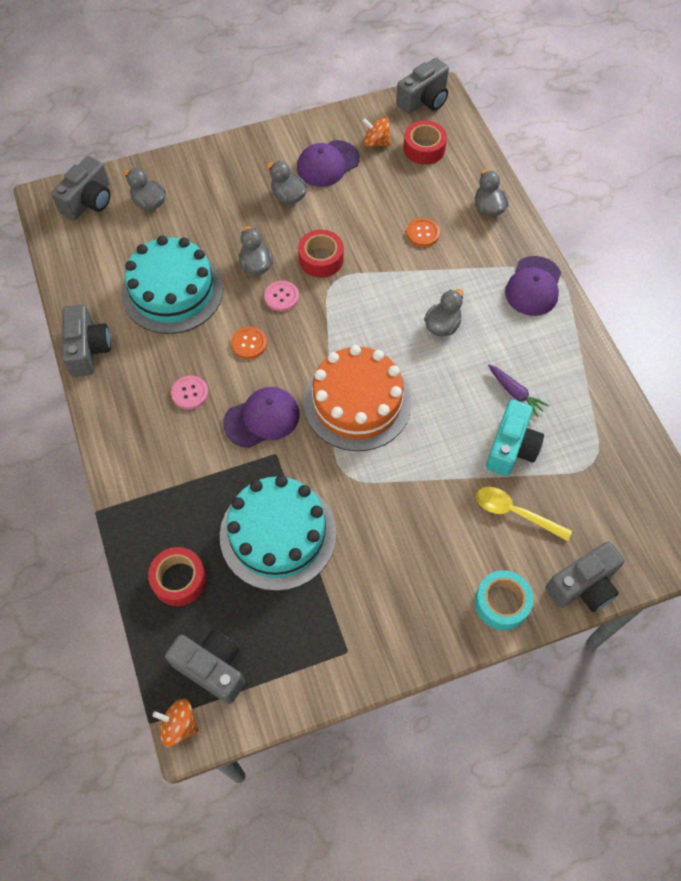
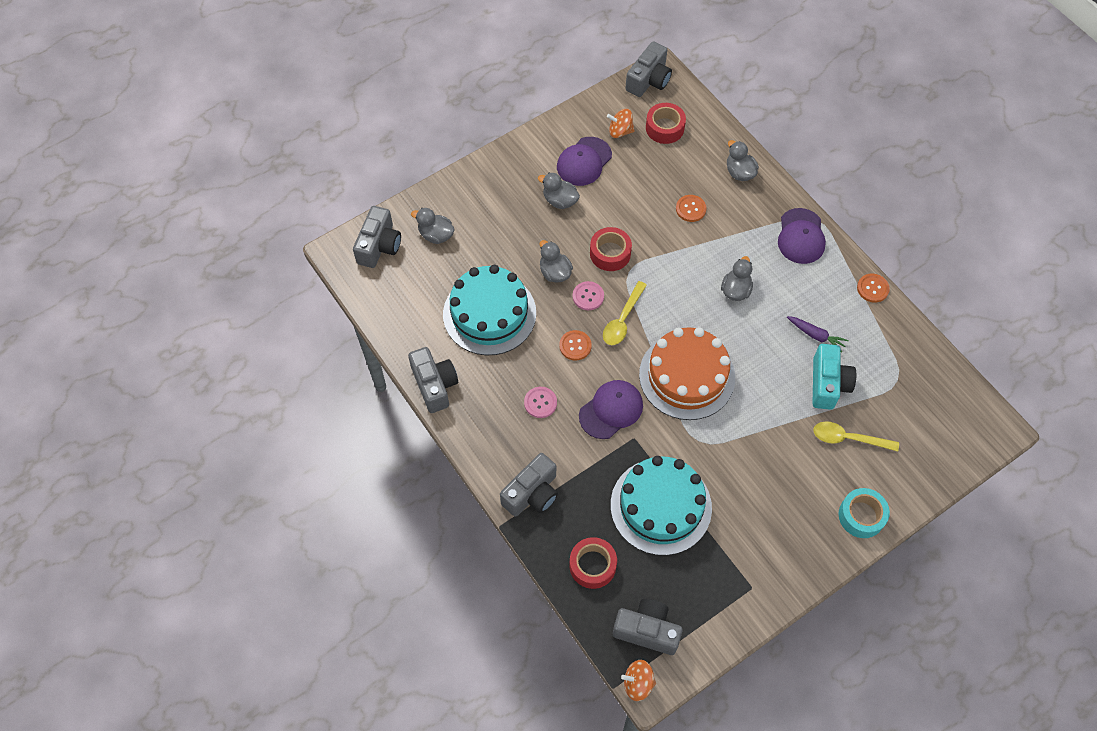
camera: 15 degrees left, 0 degrees up
(309, 328) = (622, 320): none -> yellow spoon
(583, 585) = (921, 485): grey camera -> grey camera (532, 493)
(596, 358) = (872, 288): none -> orange button

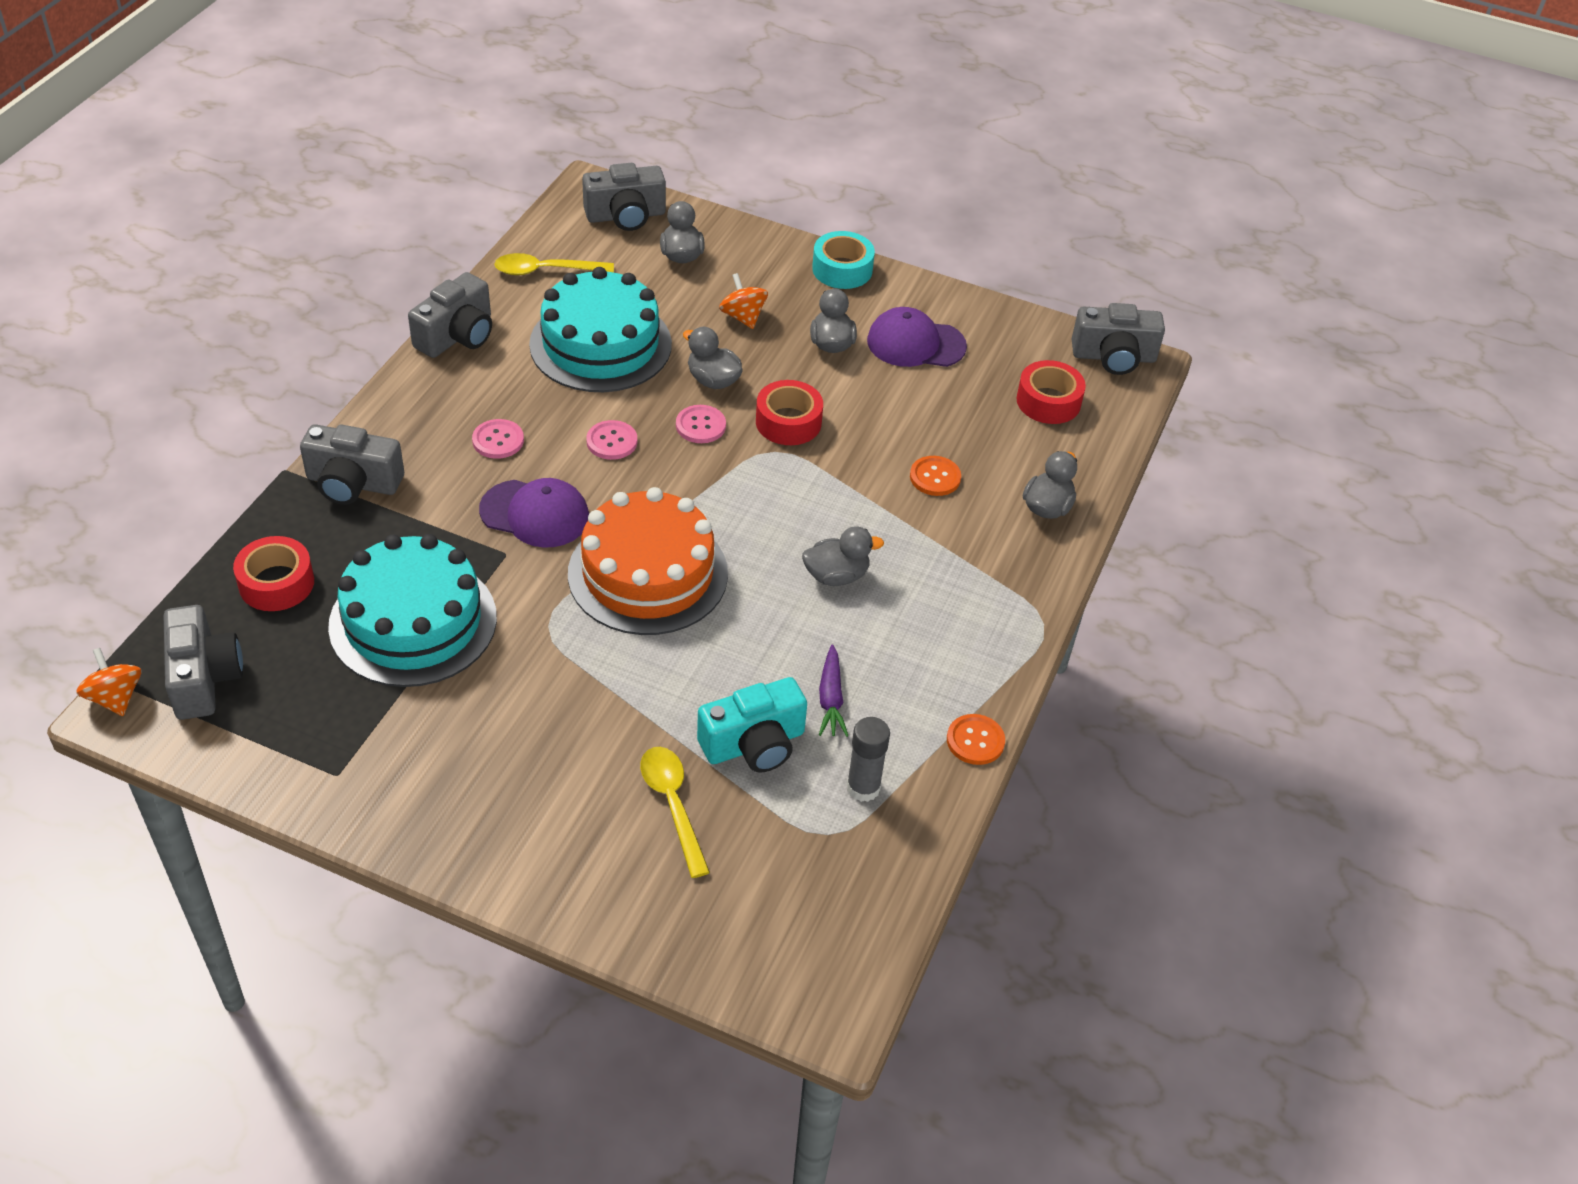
camera: 55 degrees right, 15 degrees down
(555, 272) = (713, 380): grey duck -> grey duck turned 75 degrees counterclockwise
(575, 346) = (612, 441): orange button -> pink button
(620, 131) = (999, 360): orange spinning top -> orange spinning top (743, 317)
(622, 320) = (690, 473): yellow spoon -> yellow spoon (545, 270)
(801, 236) = (996, 618): purple cap -> none
(861, 516) = (542, 871): turquoise tape -> turquoise tape (842, 269)
(877, 350) = (863, 787): none -> grey glue stick

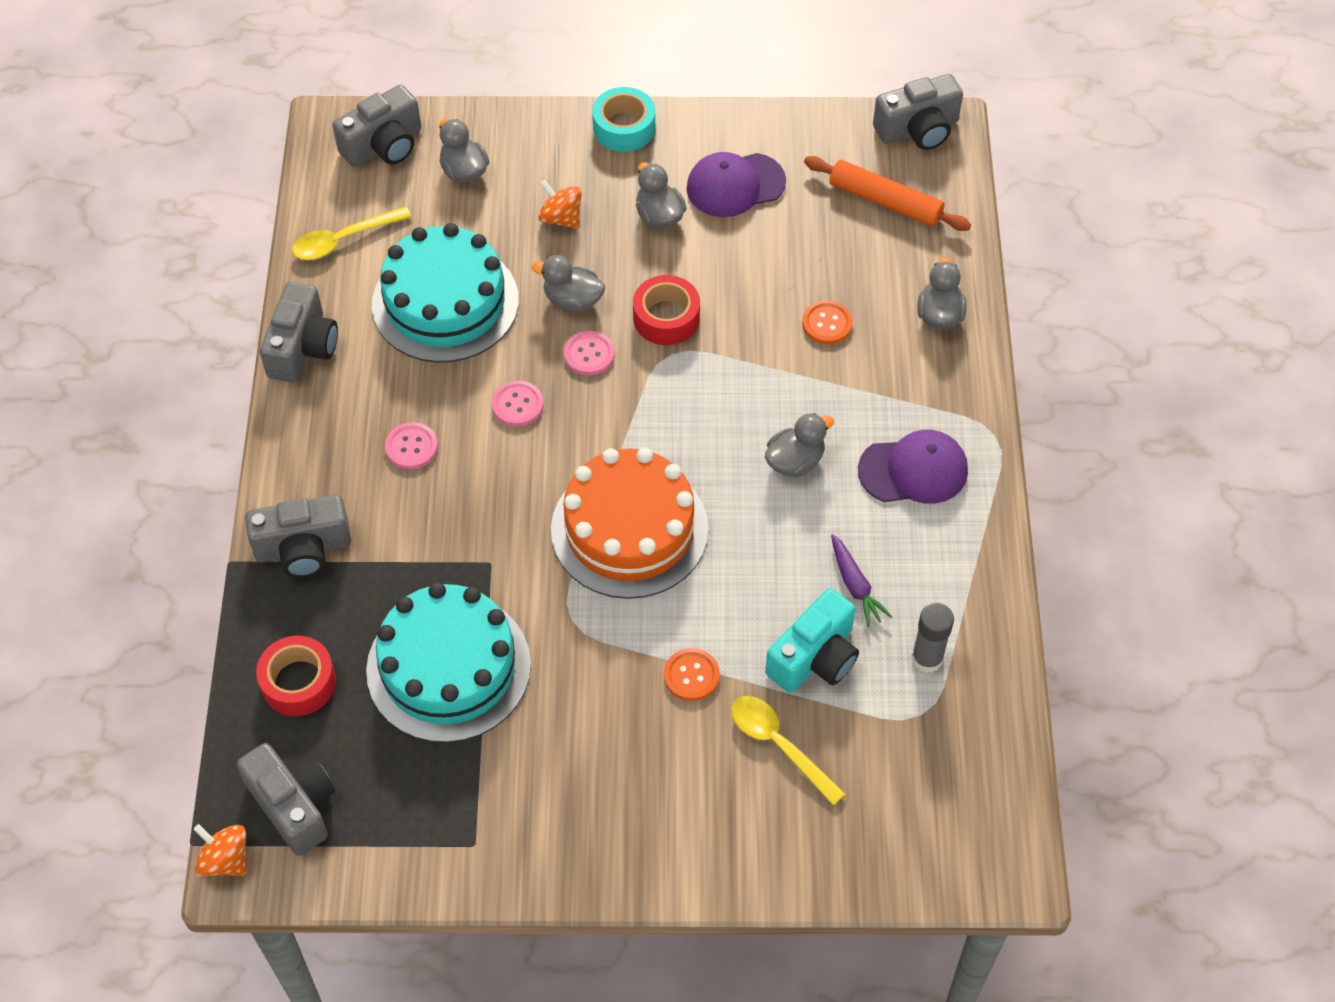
camera: 20 degrees left, 10 degrees up
(535, 514) = (492, 510): purple cap -> purple cap (913, 470)
(975, 741) = (995, 574): orange button -> orange button (691, 675)
(1048, 401) = (885, 201): red tape -> orange rolling pin

